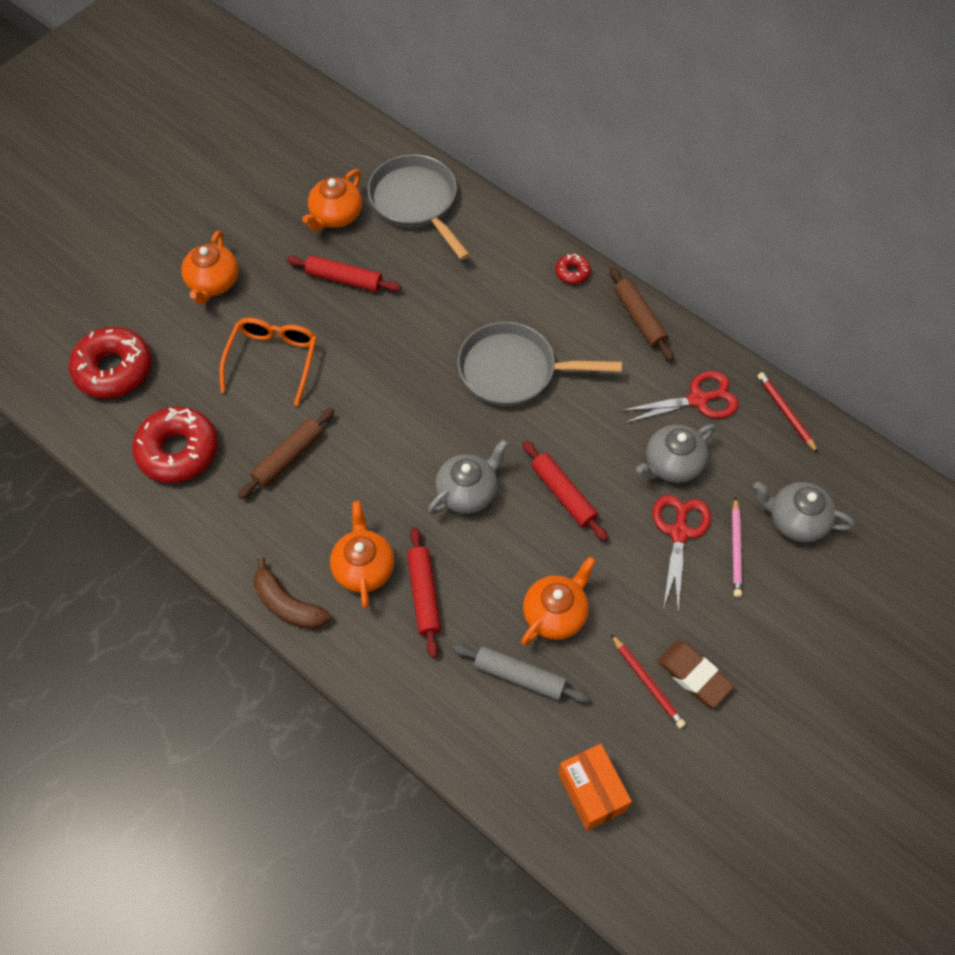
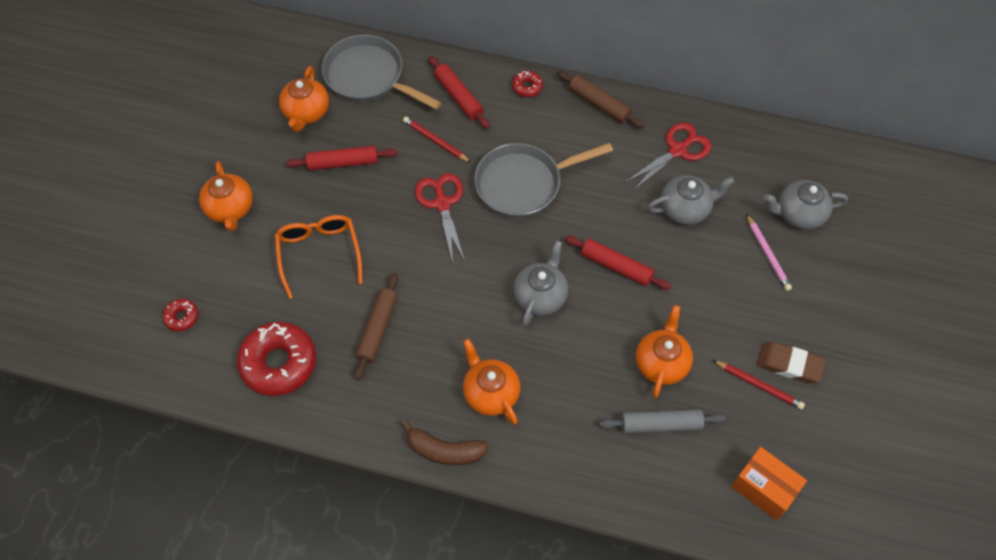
camera: 25 degrees left, 0 degrees up
(114, 369) = (182, 317): red donut -> red donut, size x0.46
(424, 595) = (551, 393): red rolling pin -> red rolling pin (459, 97)
(672, 464) = (685, 209): grey teapot -> grey teapot turned 135 degrees counterclockwise
(679, 532) = (719, 259): red scissors -> red scissors (442, 203)
(785, 412) = (747, 134): red pencil -> red pencil (435, 141)

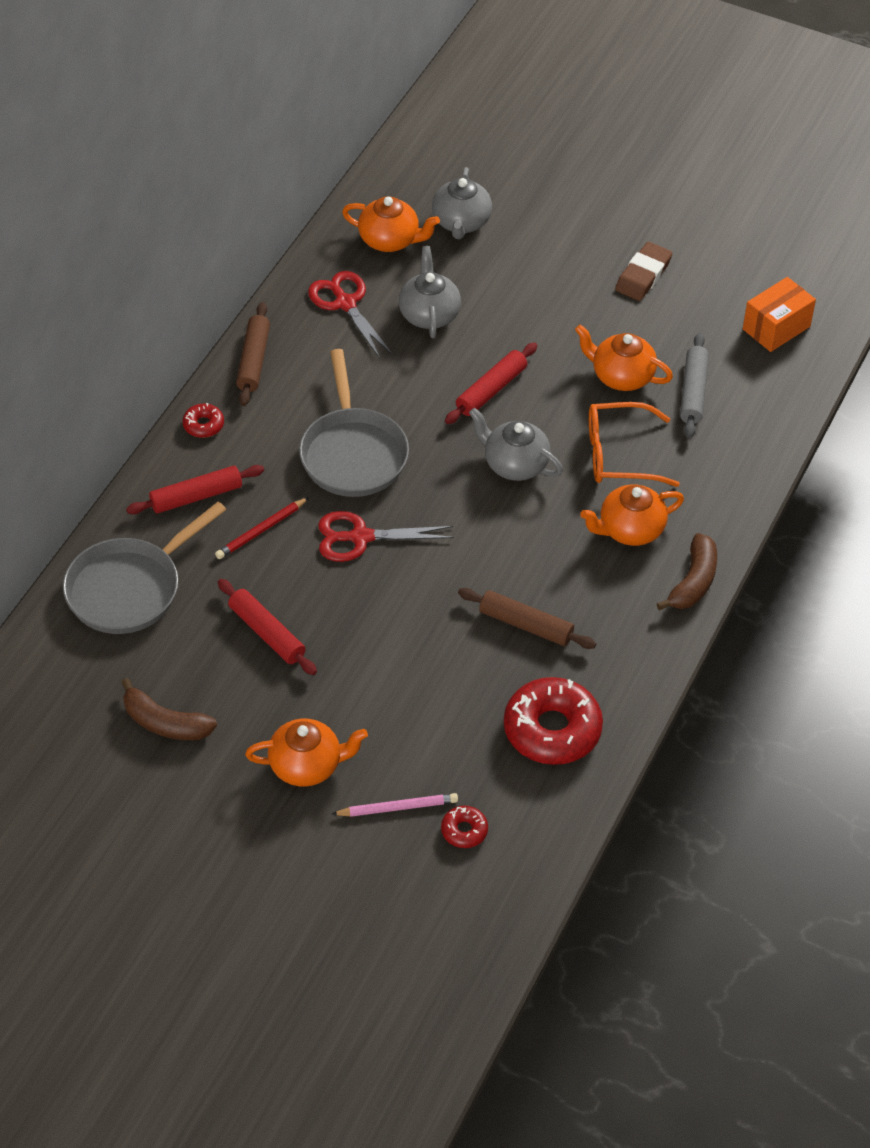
camera: 80 degrees left, 10 degrees down
(257, 121) = (165, 723): none -> brown banana
(306, 113) = (169, 665): orange teapot -> orange teapot (390, 240)
(319, 253) = (403, 673): orange glasses -> orange glasses (619, 455)
(343, 163) = (267, 633): red rolling pin -> red rolling pin turned 45 degrees counterclockwise
(599, 104) = (253, 360): brown rolling pin -> brown rolling pin turned 45 degrees counterclockwise
(759, 385) = (662, 304): red pencil -> none
(768, 254) = (506, 260): pink pencil -> pink pencil (397, 807)

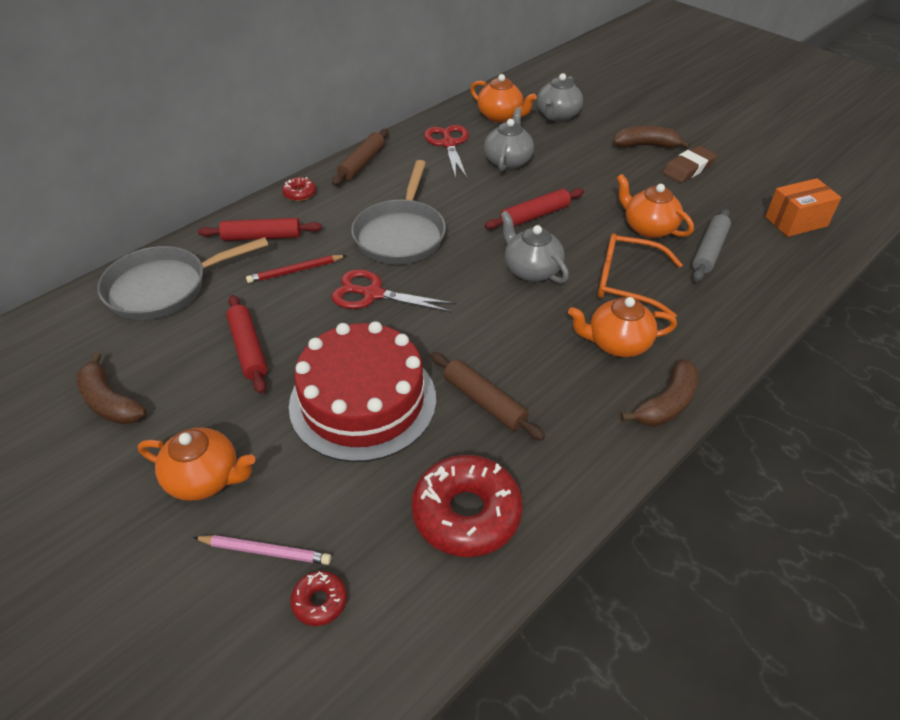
camera: 20 degrees right, 5 degrees down
(411, 655) = (363, 401): none -> red cake
(584, 250) = (646, 145): none -> brown banana

